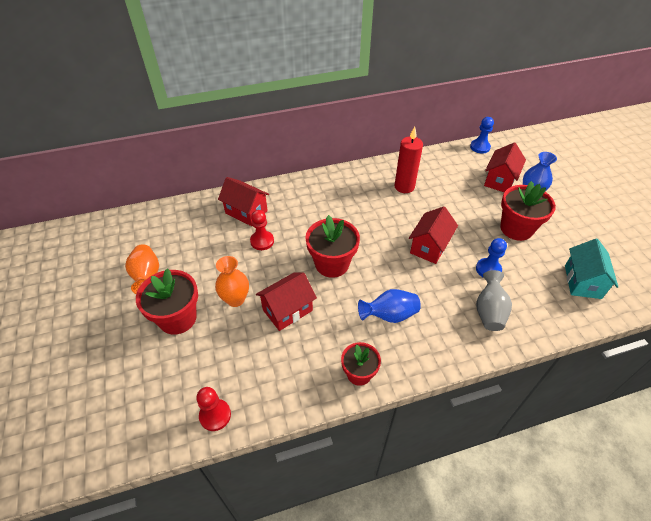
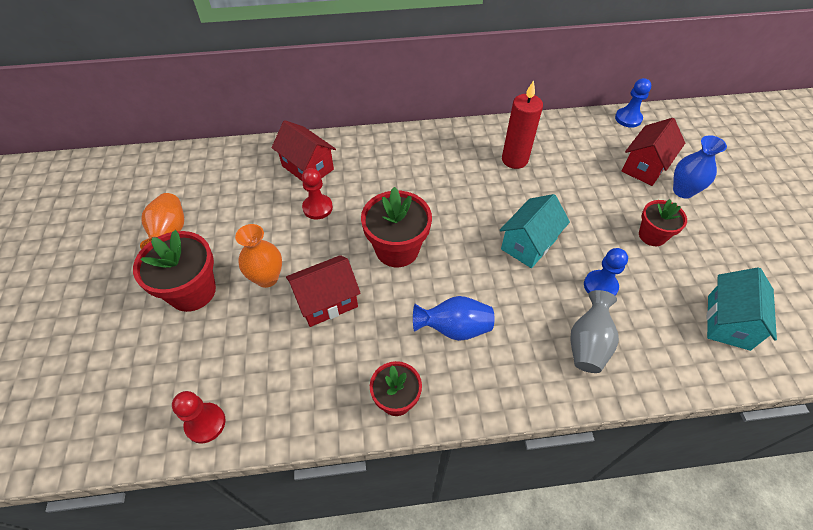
camera: 10 degrees right, 5 degrees up
(429, 247) = (529, 244): red house -> turquoise house
(516, 228) = (652, 235): red flower pot -> red flower pot, size x0.62

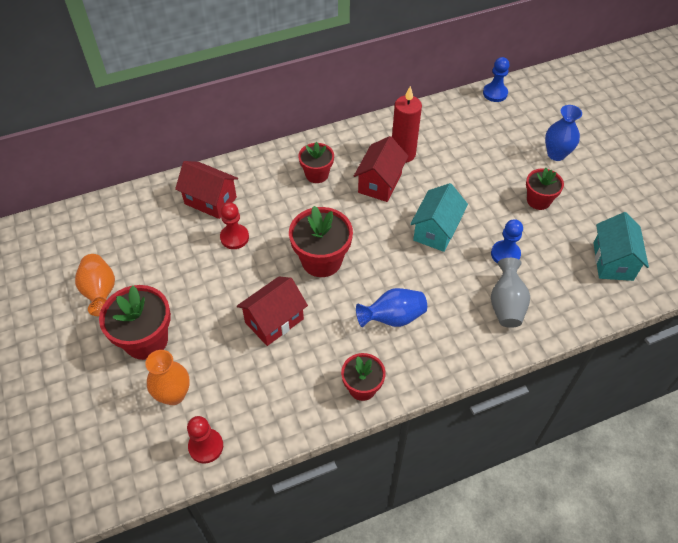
camera: 15 degrees left, 0 degrees up
(267, 278) = (211, 312): orange vase -> orange vase (173, 394)
(420, 163) = (317, 174): none -> red flower pot
(645, 166) = (519, 138): red house -> red house (380, 183)

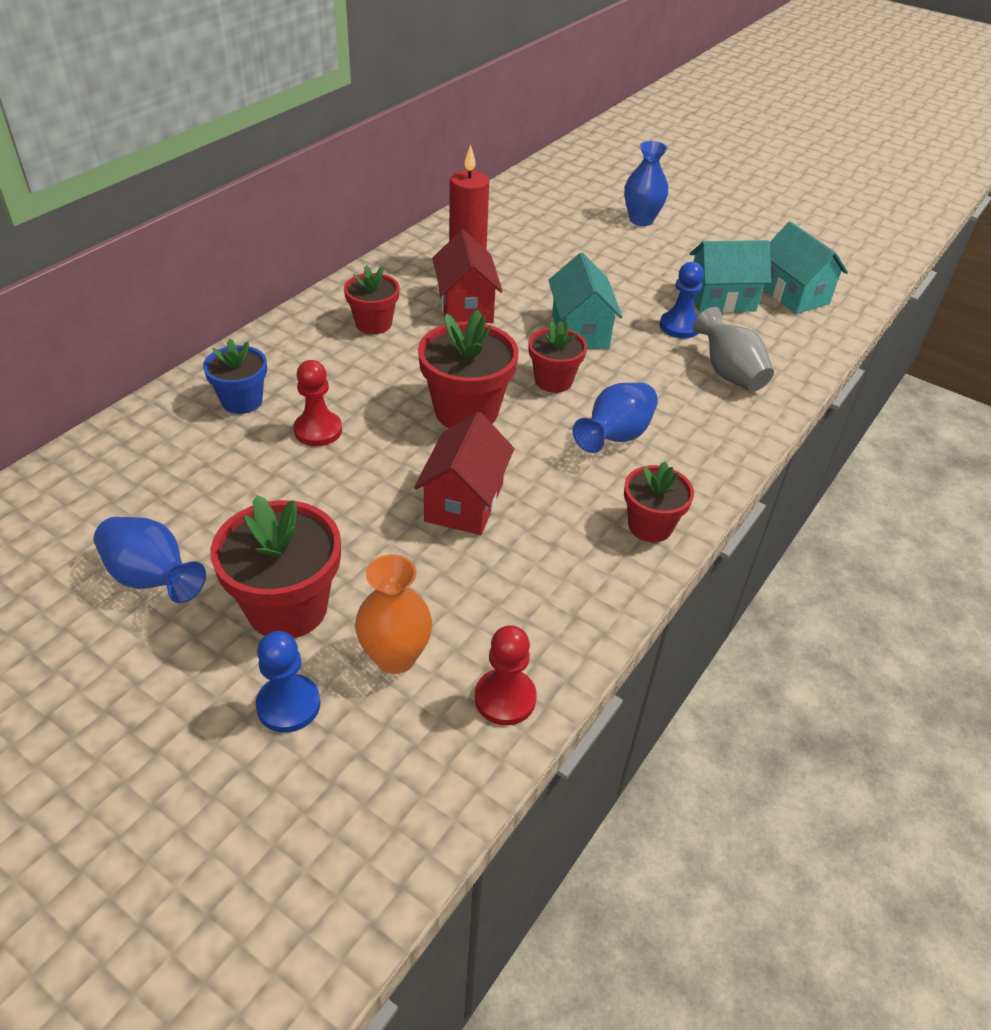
camera: 35 degrees left, 10 degrees down
(100, 292) = (152, 578): orange vase -> blue vase
(210, 200) = (242, 401): red house -> blue flower pot
(495, 93) = (520, 185): blue pawn -> blue pawn (288, 705)
(538, 200) = (664, 266): red flower pot -> red flower pot (553, 381)
(554, 244) = (721, 299): none -> turquoise house

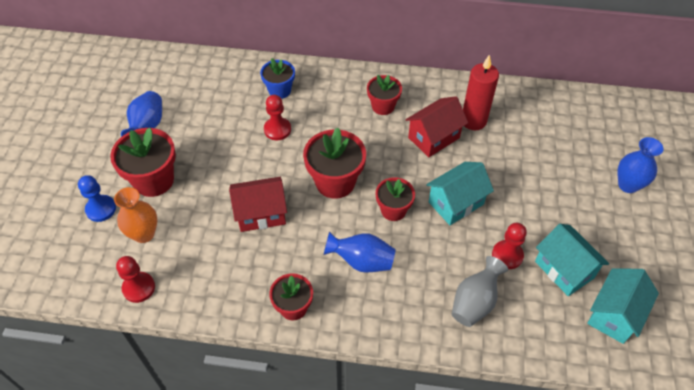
camera: 65 degrees right, 10 degrees up
(679, 326) = (507, 255): blue pawn -> red pawn

